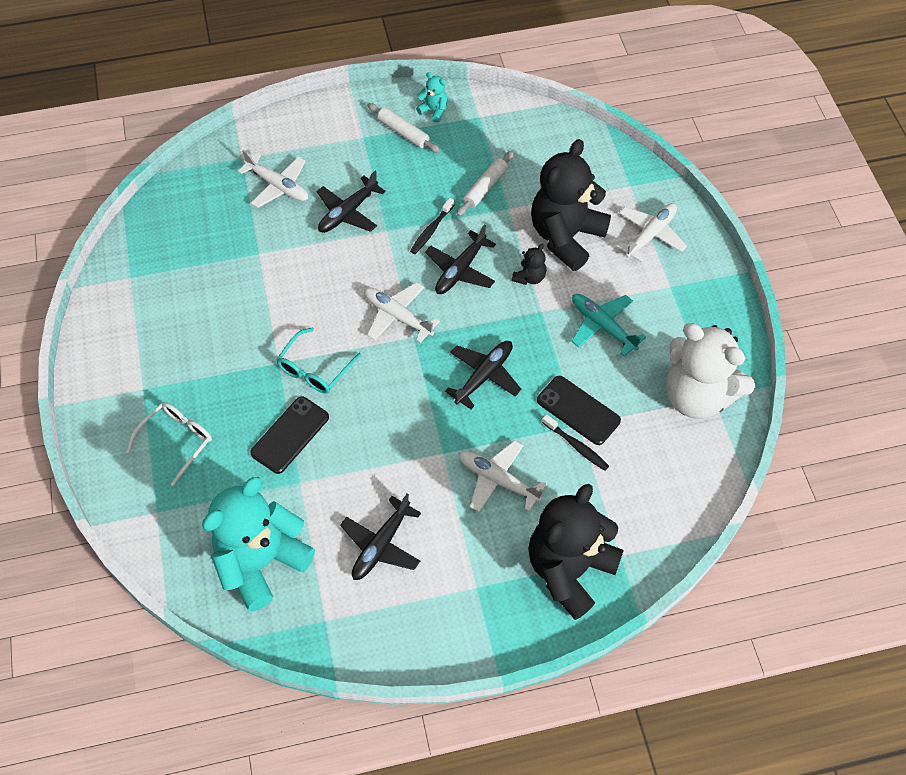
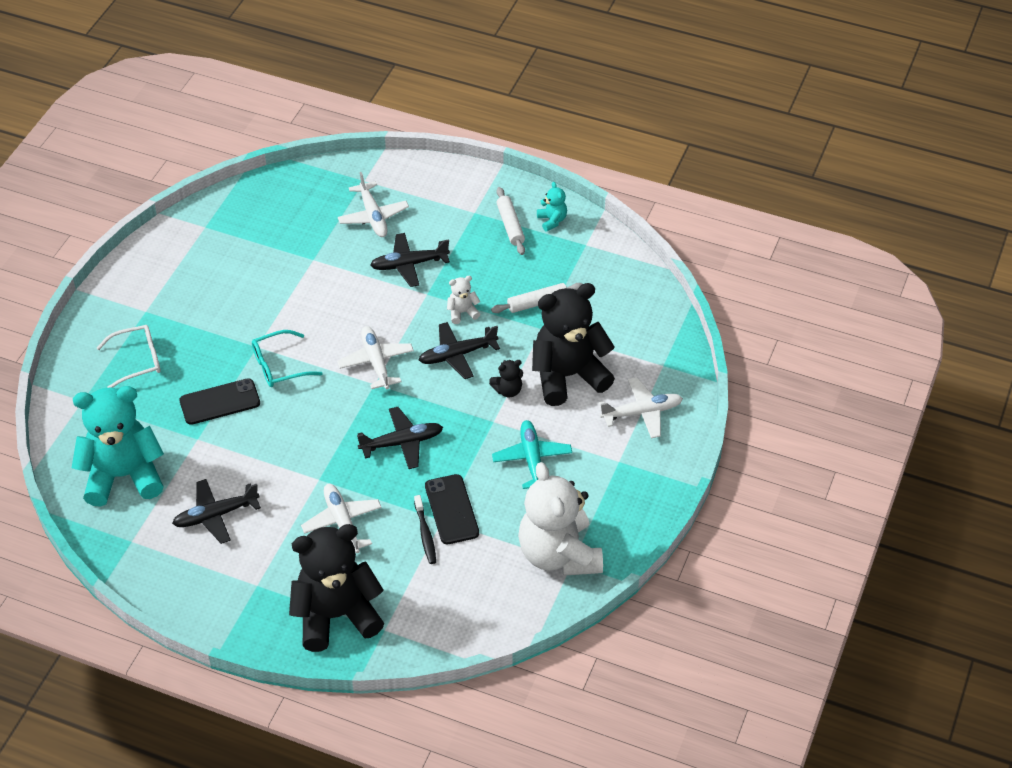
camera: 35 degrees right, 10 degrees down
(431, 230) = (462, 312): black toothbrush -> white teddy bear

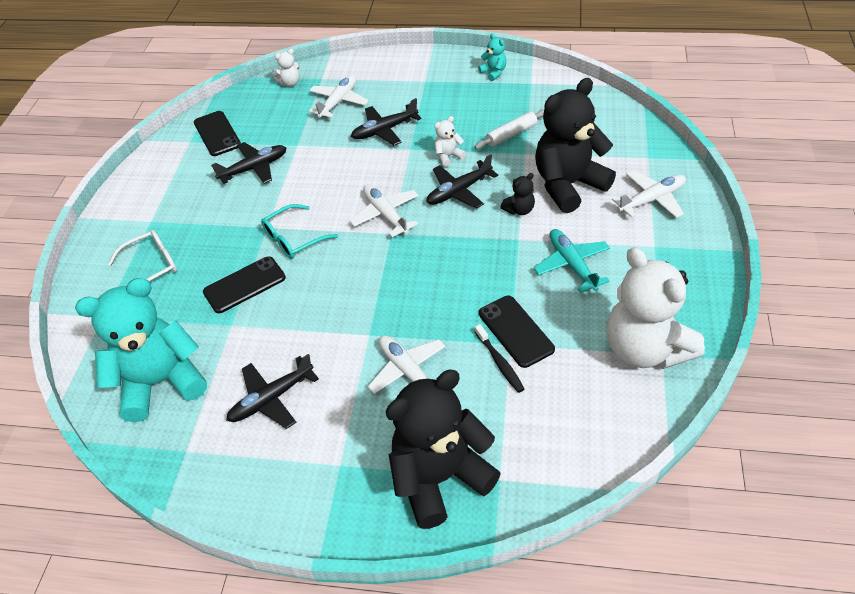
camera: 10 degrees left, 0 degrees up
(235, 224) = (217, 134): none -> black phone
(329, 178) = (290, 83): none -> white teddy bear
(373, 216) = (338, 102): white plane -> white plane turned 120 degrees counterclockwise
(402, 443) = (439, 280): black plane -> black plane (254, 168)
(510, 225) = (460, 83): white rolling pin -> none

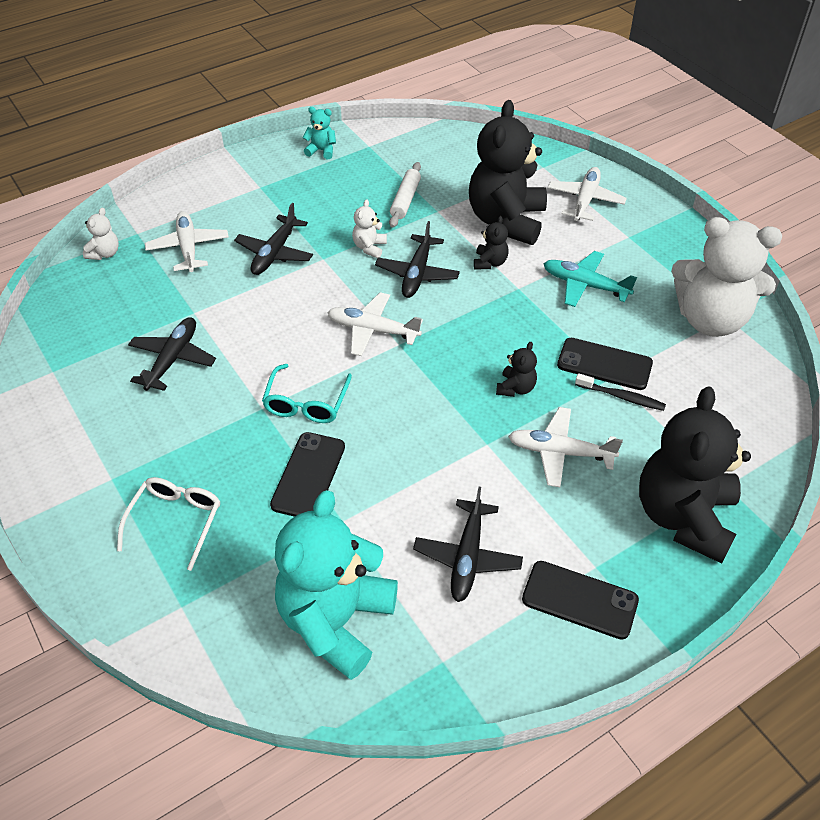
camera: 45 degrees left, 0 degrees up
(217, 134) = (79, 346): black phone -> black phone (579, 600)
(432, 309) = (515, 388): none -> black teddy bear

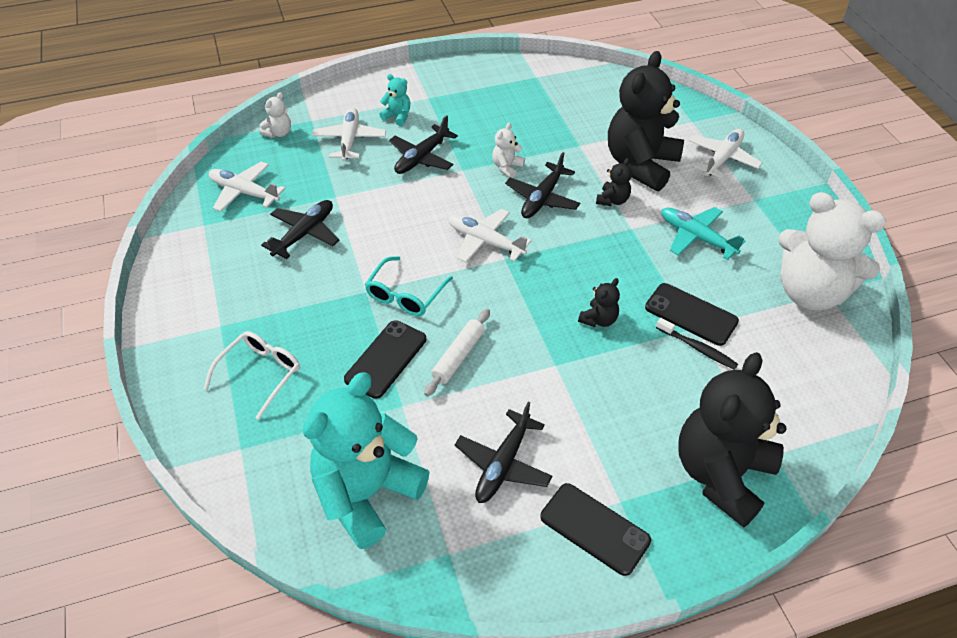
camera: 15 degrees right, 0 degrees up
(321, 150) = (492, 74): turquoise teddy bear -> turquoise teddy bear (397, 116)
(405, 200) = (553, 130): white rolling pin -> white rolling pin (458, 356)
(560, 452) = (621, 387): white plane -> white plane (244, 192)

